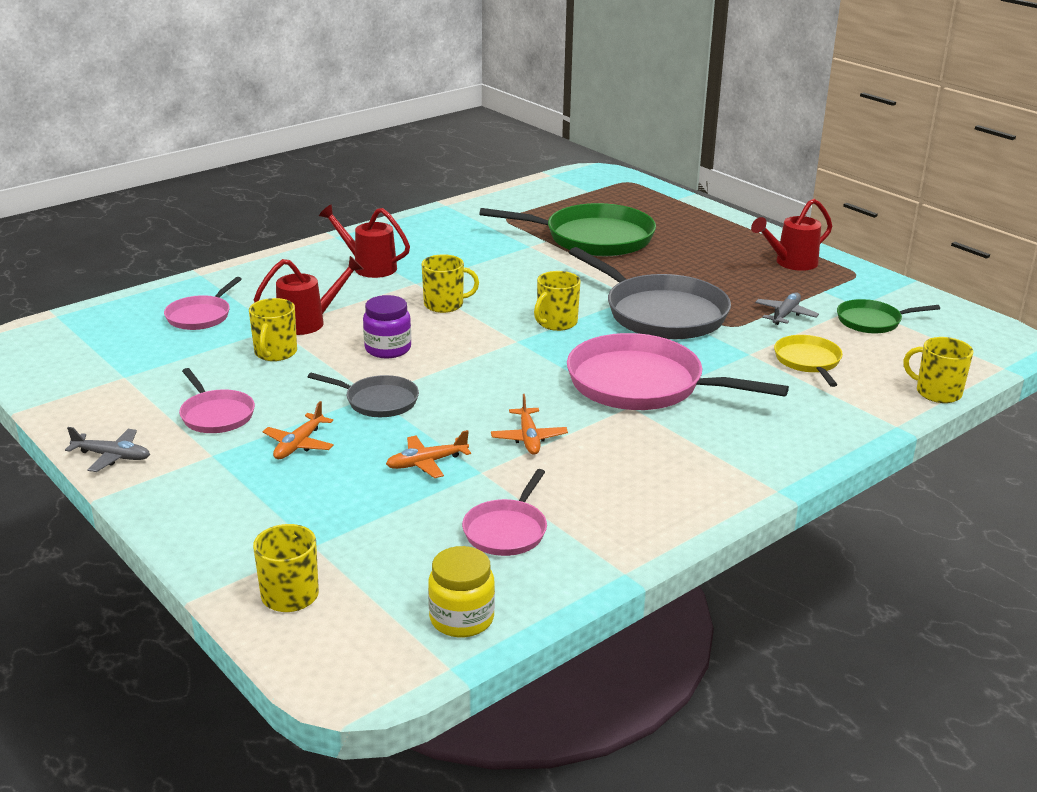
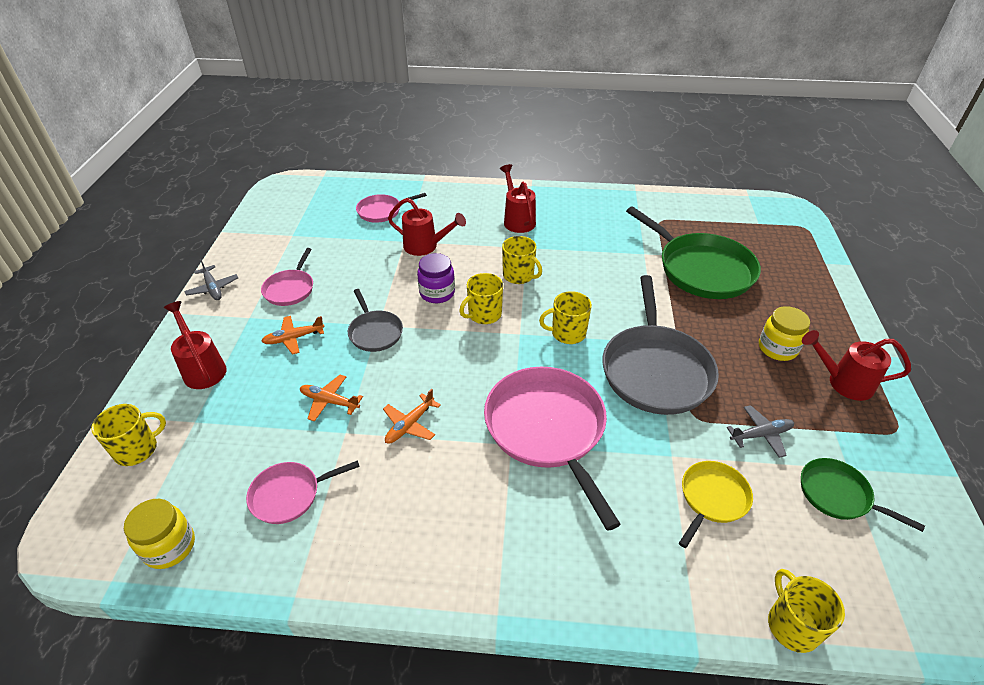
camera: 45 degrees right, 15 degrees up
(239, 512) = (203, 368): none -> red watering can
(275, 353) = (378, 260): yellow mug -> yellow mug (484, 314)
(722, 263) = (777, 348): none -> yellow jar

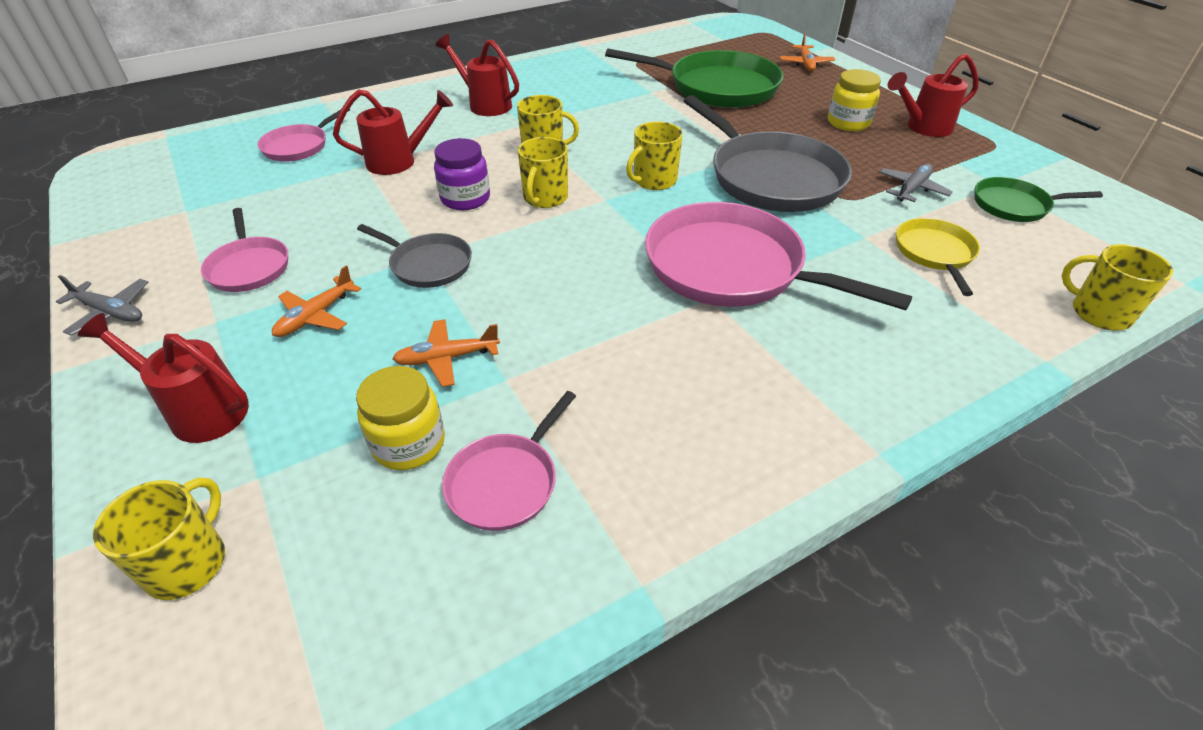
camera: 35 degrees left, 0 degrees up
(169, 546) = (388, 648): yellow jar -> yellow jar (409, 443)
(410, 424) = (579, 333): orange plane -> orange plane (805, 63)

